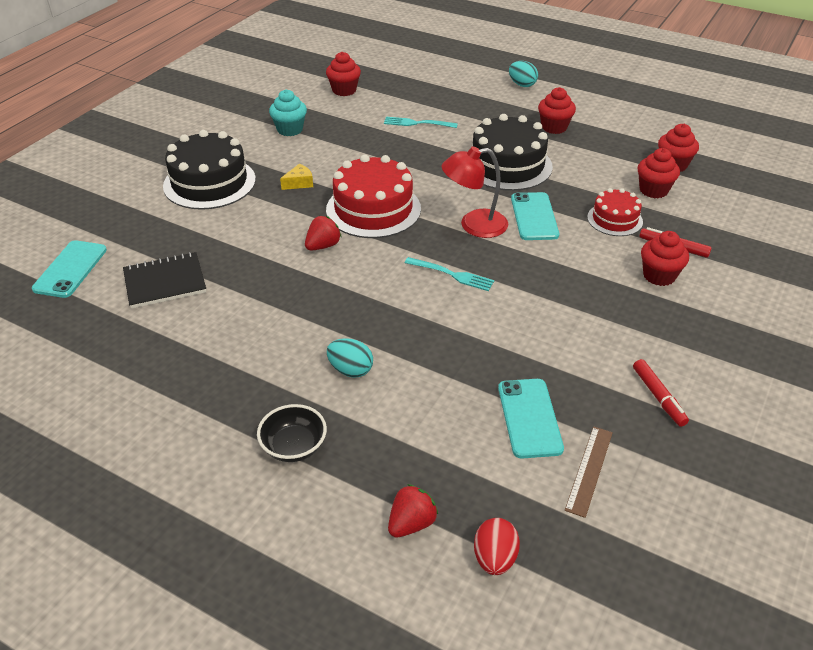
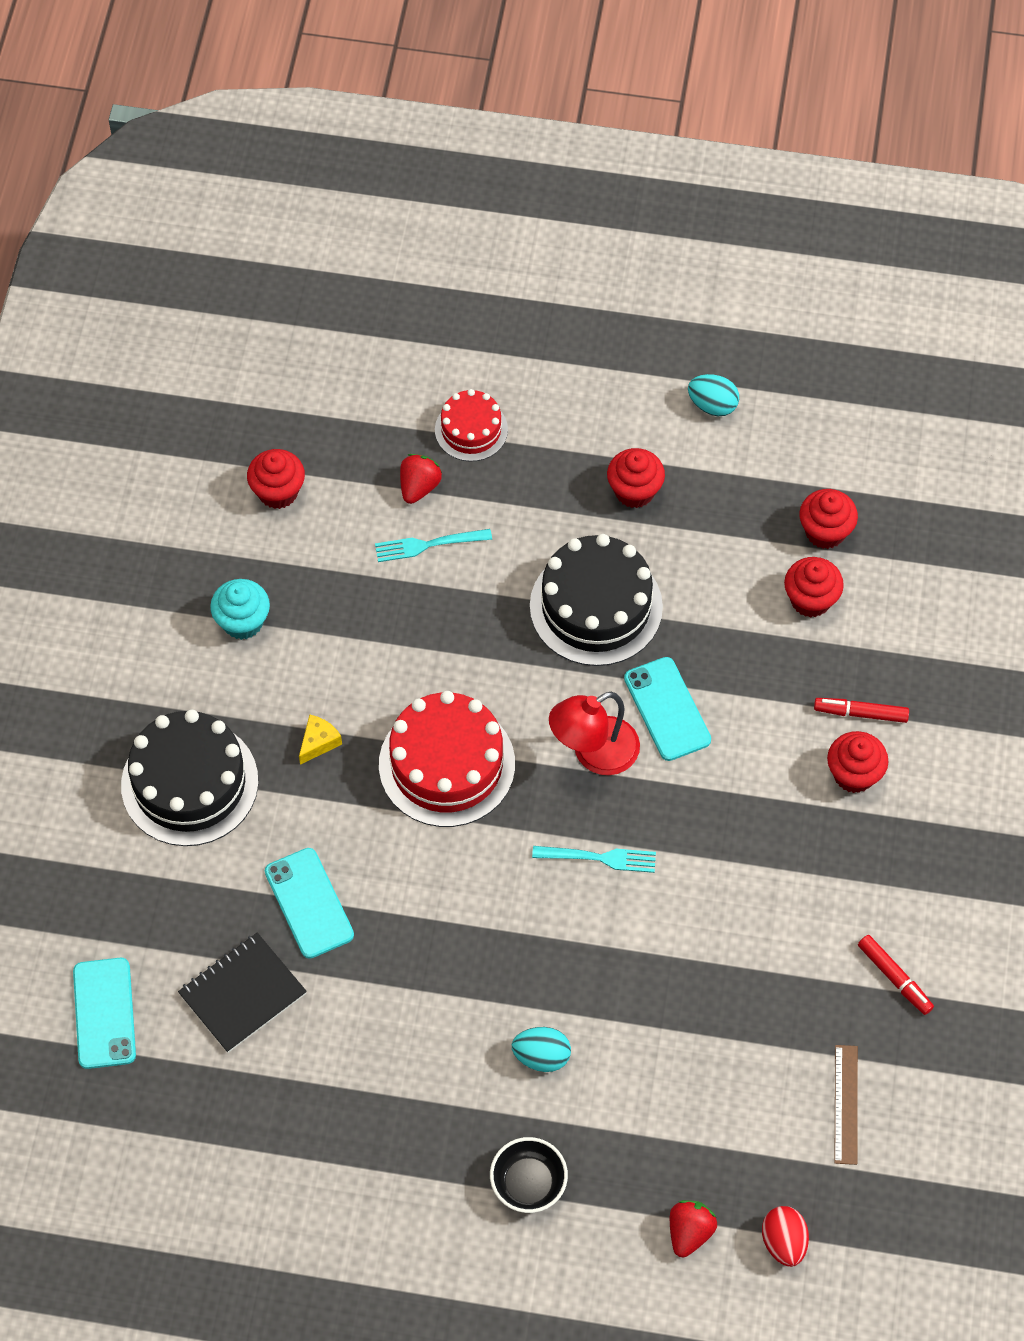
camera: 20 degrees left, 20 degrees up
(323, 246) = (412, 859): red strawberry -> red strawberry (419, 487)
(522, 84) = (551, 389): turquoise egg -> turquoise egg (712, 405)
(529, 418) = (764, 1056): turquoise phone -> turquoise phone (309, 903)
(614, 219) = (774, 680): red cake -> red cake (471, 430)

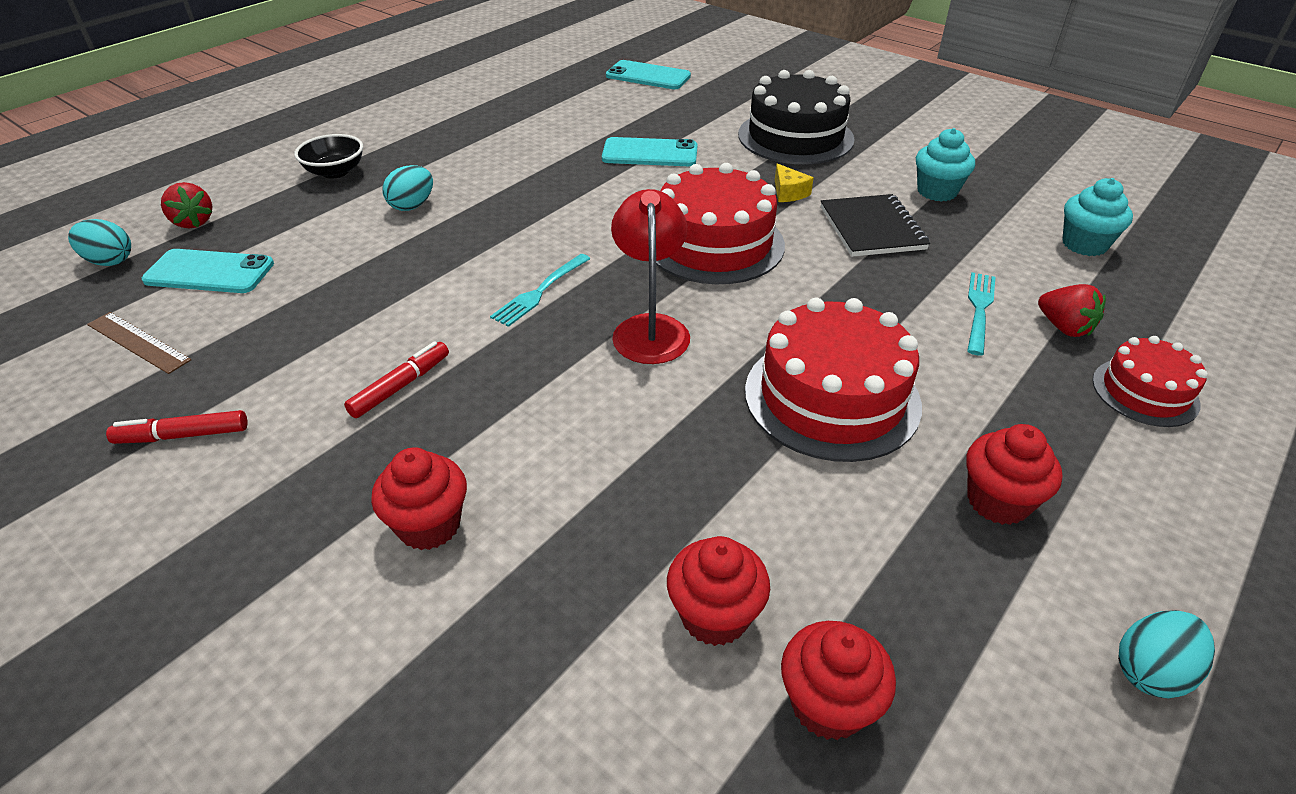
camera: 120 degrees right, 20 degrees down
(242, 994) = (608, 116): black notebook -> black notebook (872, 228)
(278, 492) = (1084, 244): red cupcake -> turquoise cupcake
(596, 606) = (832, 397): black cake -> red cake
(667, 709) = (657, 399): turquoise phone -> turquoise phone (209, 272)
(783, 1242) = (109, 261): red egg -> turquoise egg
(860, 713) = (500, 579): red marker -> red marker (401, 386)

